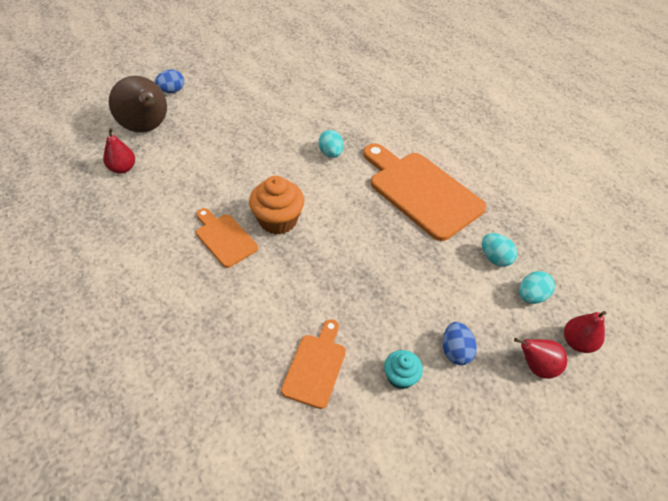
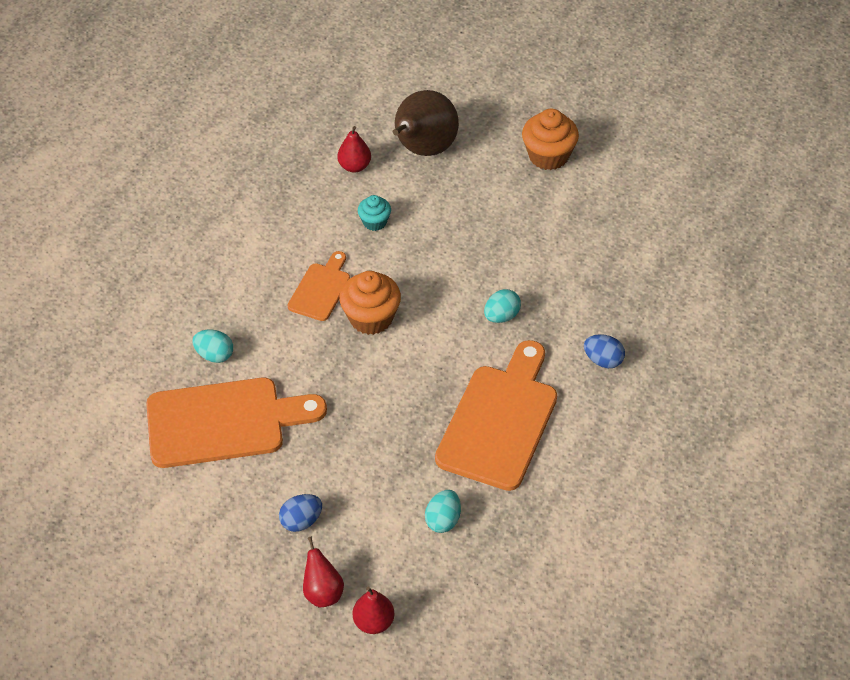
camera: 65 degrees right, 0 degrees up
(172, 91) = (497, 133): blue egg -> blue egg (603, 360)
(215, 79) = (548, 156): none -> orange cupcake
(316, 366) = (224, 422): orange cutting board -> orange cutting board, size x1.91
(400, 376) = (249, 488): turquoise cupcake -> turquoise cupcake (374, 222)
(531, 296) = (410, 567): turquoise egg -> turquoise egg (214, 355)

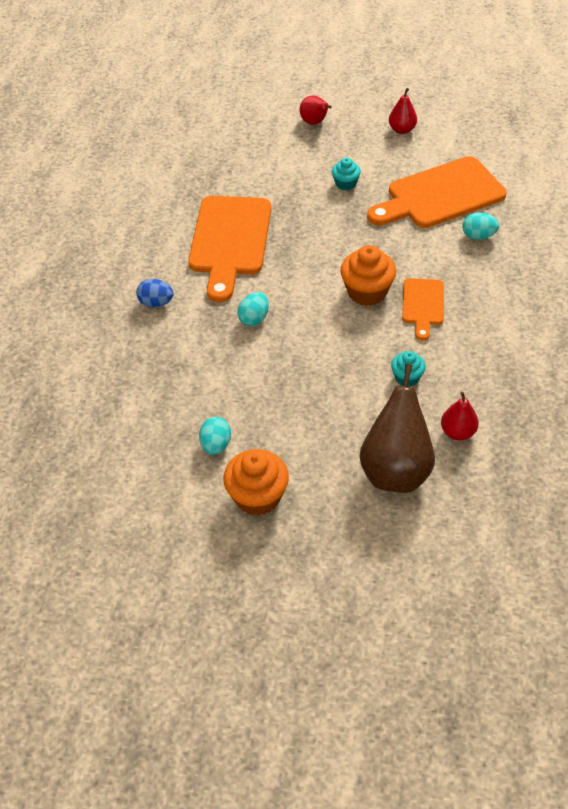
camera: 165 degrees right, 0 degrees up
(301, 521) = (349, 153): blue egg -> none
(328, 471) = (345, 183): none -> turquoise cupcake
(374, 622) = (275, 116): red pear -> red pear (402, 130)
(443, 520) = (250, 174): turquoise egg -> turquoise egg (216, 445)

